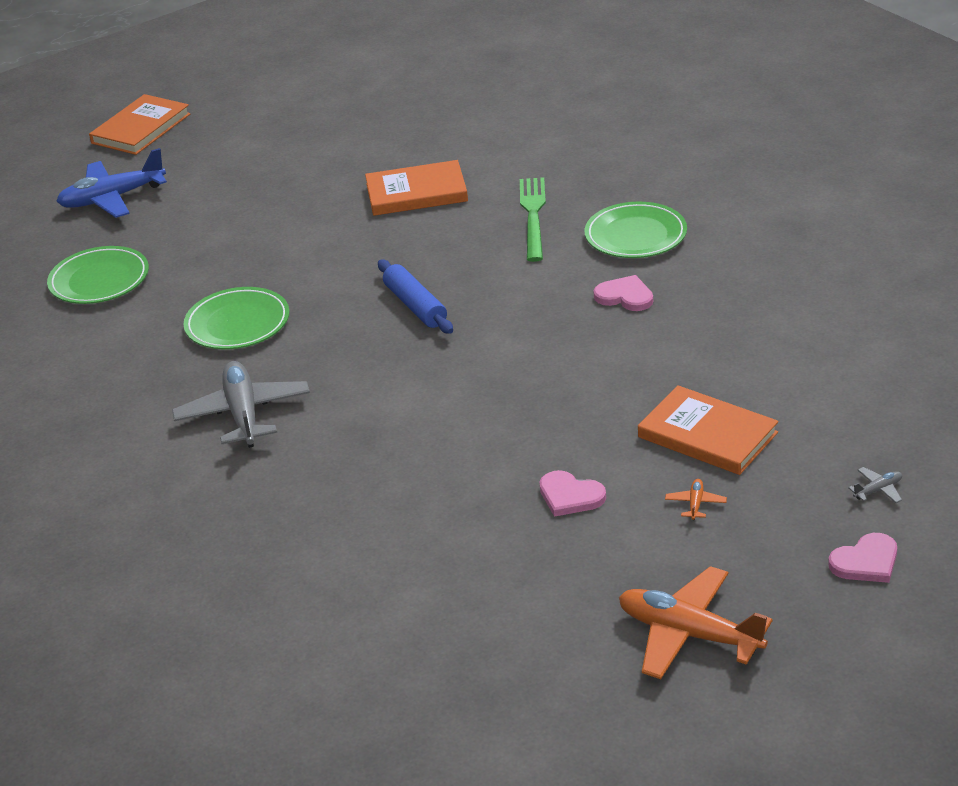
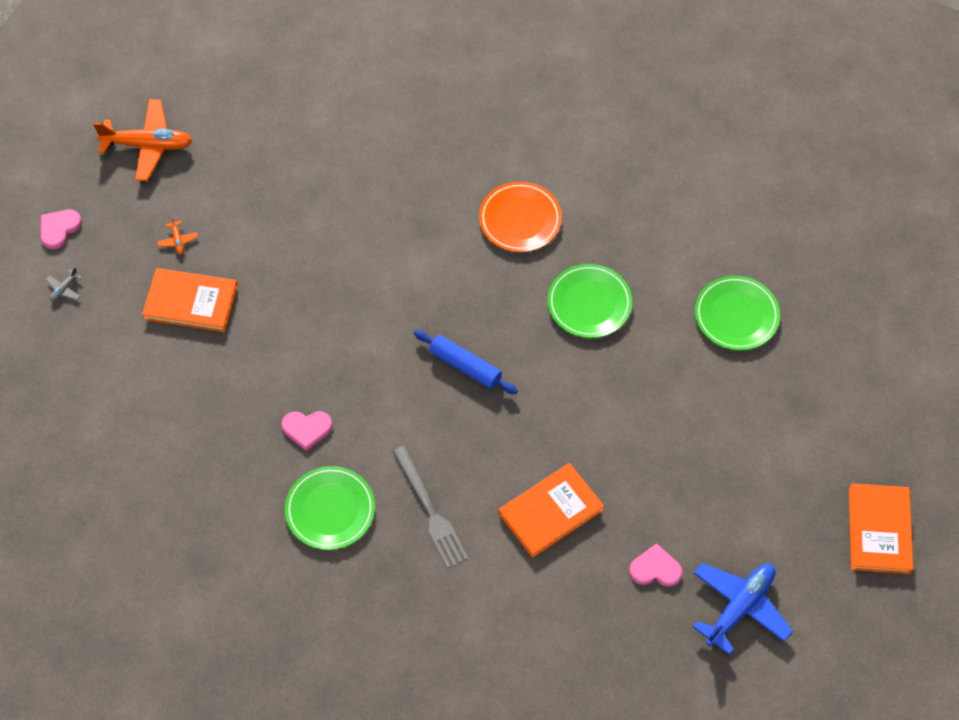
camera: 150 degrees right, 25 degrees up
(112, 198) = (815, 419): blue plane -> blue plane (739, 607)
(243, 414) = (520, 220): grey plane -> orange plate
(533, 216) = (430, 510): green fork -> grey fork
(570, 496) = (260, 221): pink heart -> pink heart (655, 569)

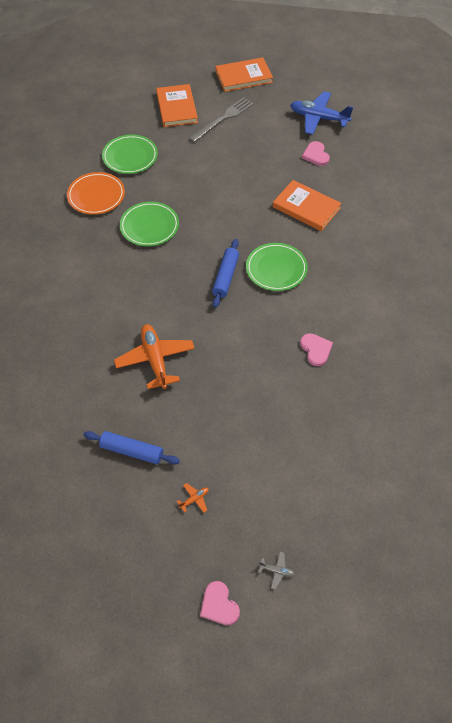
camera: 110 degrees left, 5 degrees down
(59, 229) = (219, 605): pink heart -> pink heart turned 45 degrees clockwise
(148, 145) = (104, 567): orange plane -> orange plane (155, 360)
(191, 302) = (247, 465): orange book -> orange book (176, 108)
(262, 199) = (132, 451): none -> blue rolling pin
(330, 510) = (367, 316): green plate -> green plate (276, 269)
(430, 510) = (337, 264): grey fork -> grey fork (223, 119)
(520, 220) = (94, 280): orange plate -> orange plate (96, 196)

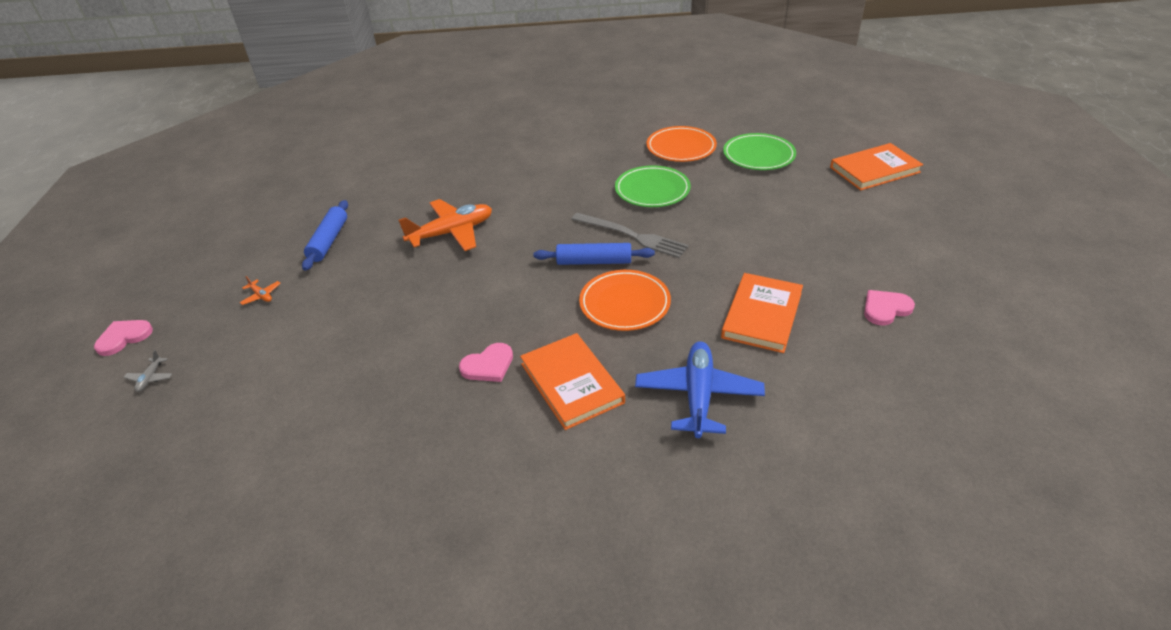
camera: 80 degrees right, 15 degrees down
(223, 119) = (887, 209): grey fork -> grey fork (632, 236)
(243, 77) = (995, 211): orange book -> orange book (572, 383)
(276, 269) = (625, 304): green plate -> orange plate
(319, 118) = (976, 299): blue plane -> blue plane (698, 396)

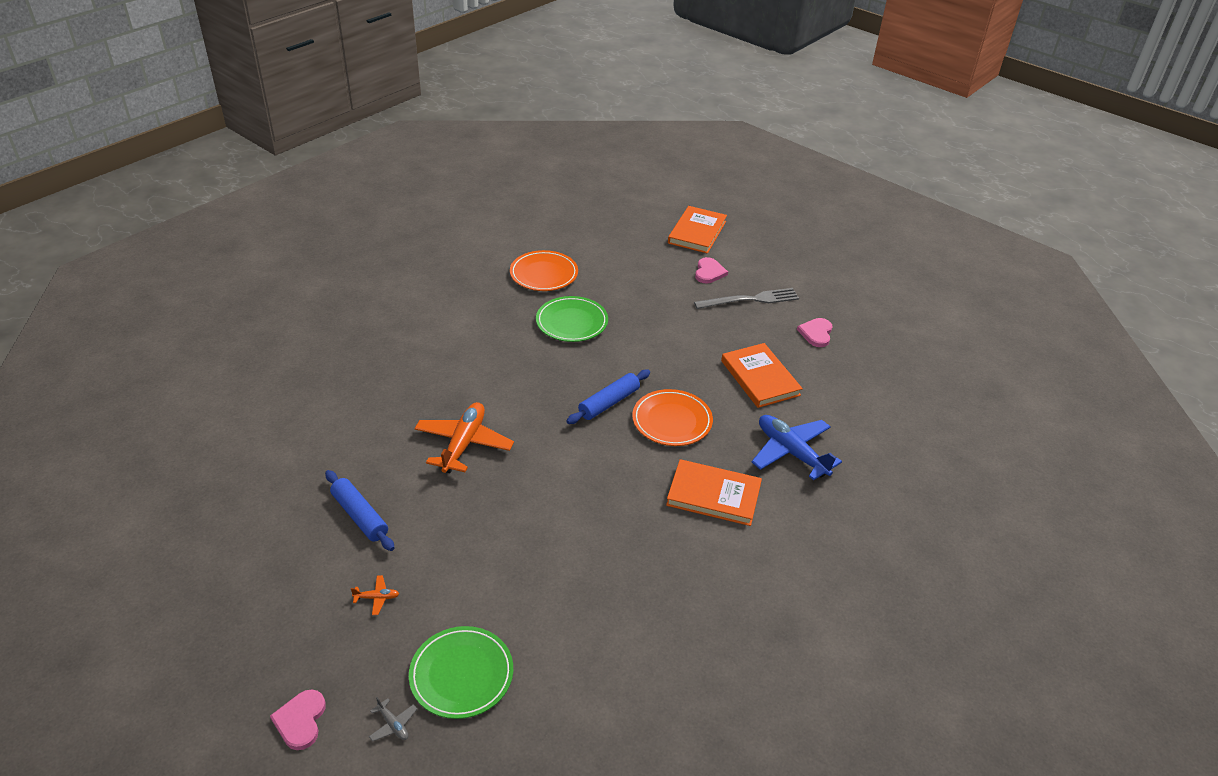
camera: 50 degrees left, 0 degrees up
(488, 365) = (646, 521): pink heart -> pink heart (709, 272)
(632, 236) = (607, 367): grey fork -> grey fork (750, 300)
(758, 156) = (609, 255): green plate -> green plate (461, 675)

